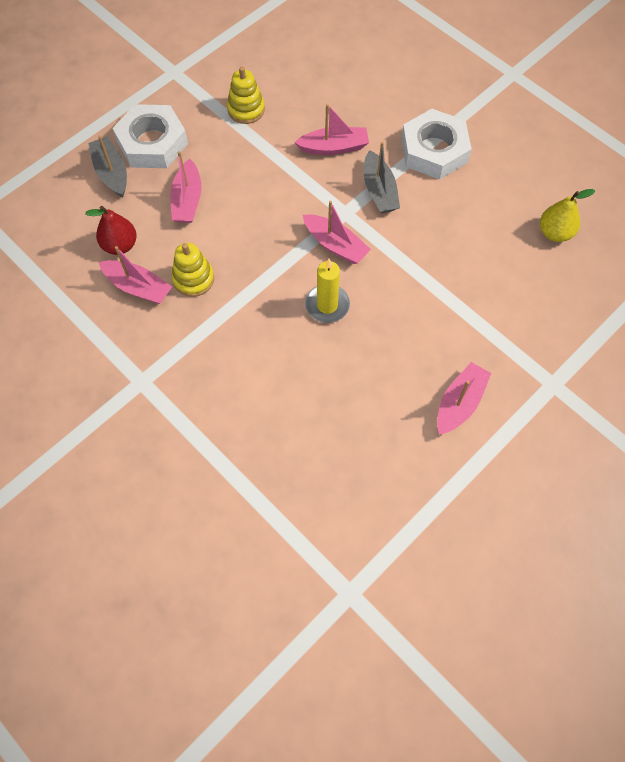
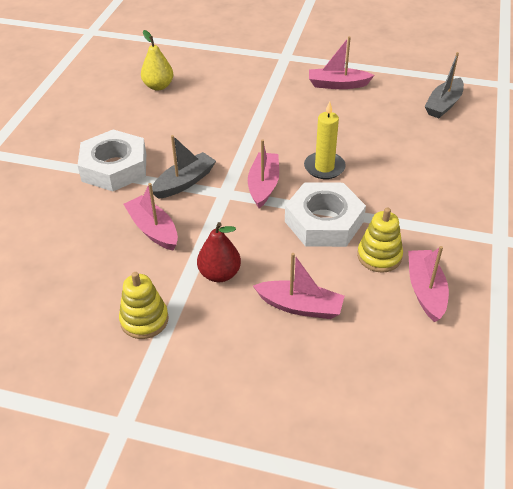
camera: 120 degrees left, 20 degrees down
(111, 172) = (320, 396): grey boat -> grey boat (443, 105)
(120, 245) = (398, 331): red pear -> red pear (219, 274)
(152, 143) = (250, 381): white nut -> white nut (324, 221)
(187, 200) = (300, 306): pink boat -> pink boat turned 45 degrees clockwise

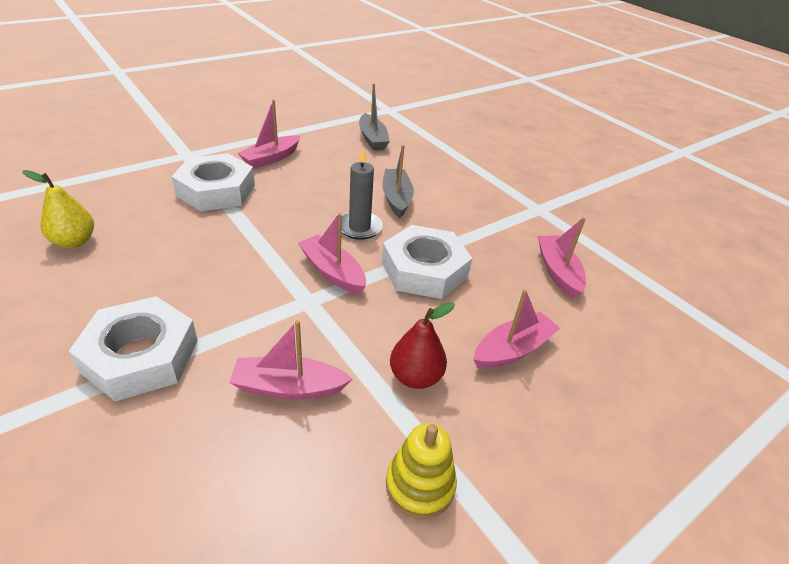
camera: 55 degrees left, 5 degrees down
(184, 182) = (251, 317): grey boat -> grey boat (396, 198)
(269, 91) = (216, 190): none -> white nut
(324, 167) = (359, 227): yellow candle -> grey candle
(379, 256) = (498, 269): yellow stacking toy -> none
(425, 290) = (558, 272): pink boat -> pink boat turned 45 degrees clockwise

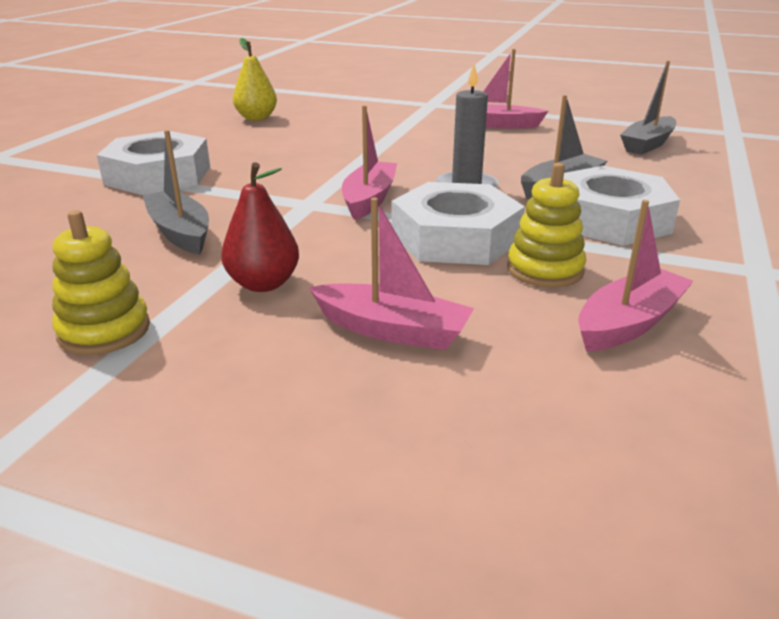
camera: 60 degrees right, 10 degrees down
(216, 190) = (403, 127): white nut -> white nut (609, 219)
(288, 387) = (180, 232): pink boat -> grey boat
(489, 263) = (545, 270): none -> yellow stacking toy

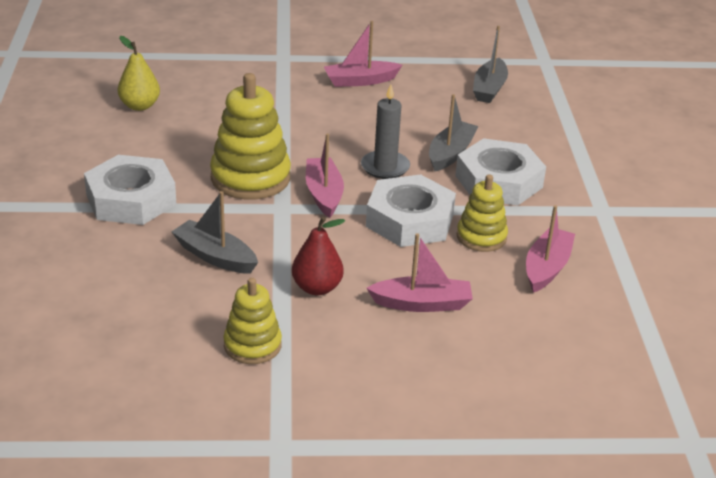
camera: 25 degrees left, 5 degrees up
(301, 176) = (250, 178): none -> yellow stacking toy

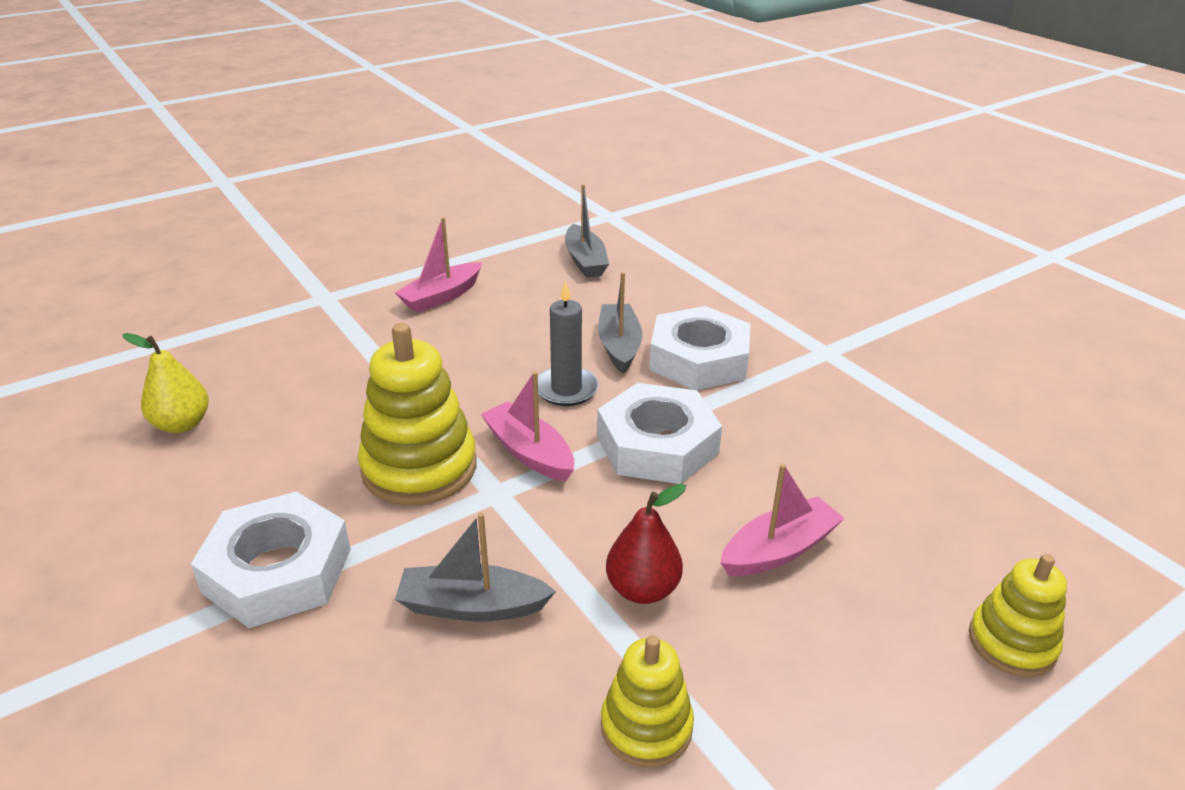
camera: 30 degrees left, 0 degrees up
(481, 237) = (750, 433): yellow stacking toy -> yellow stacking toy (1012, 643)
(547, 268) = (849, 441): pink boat -> none

